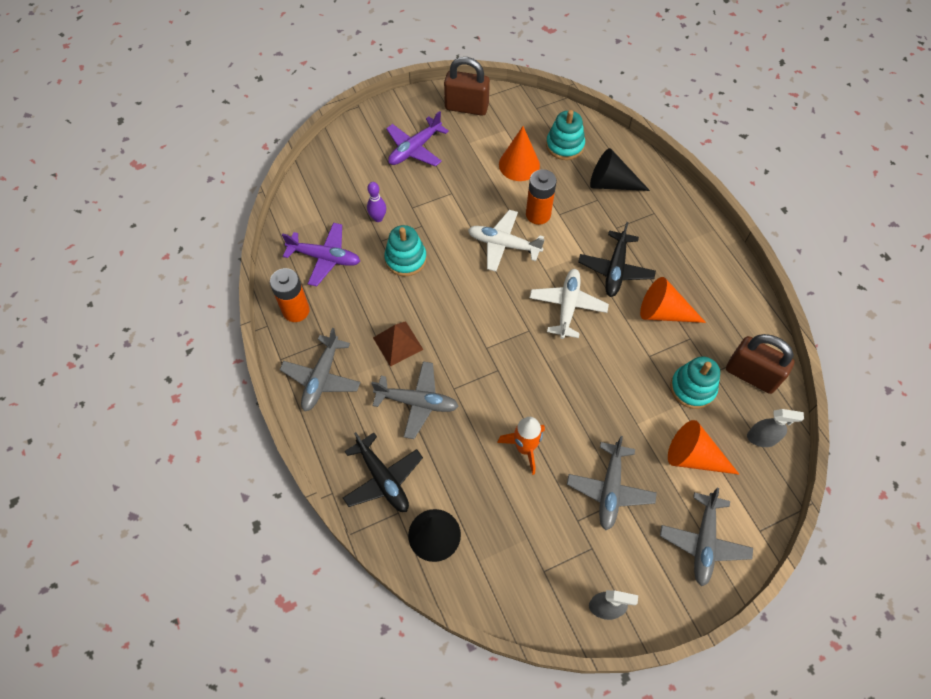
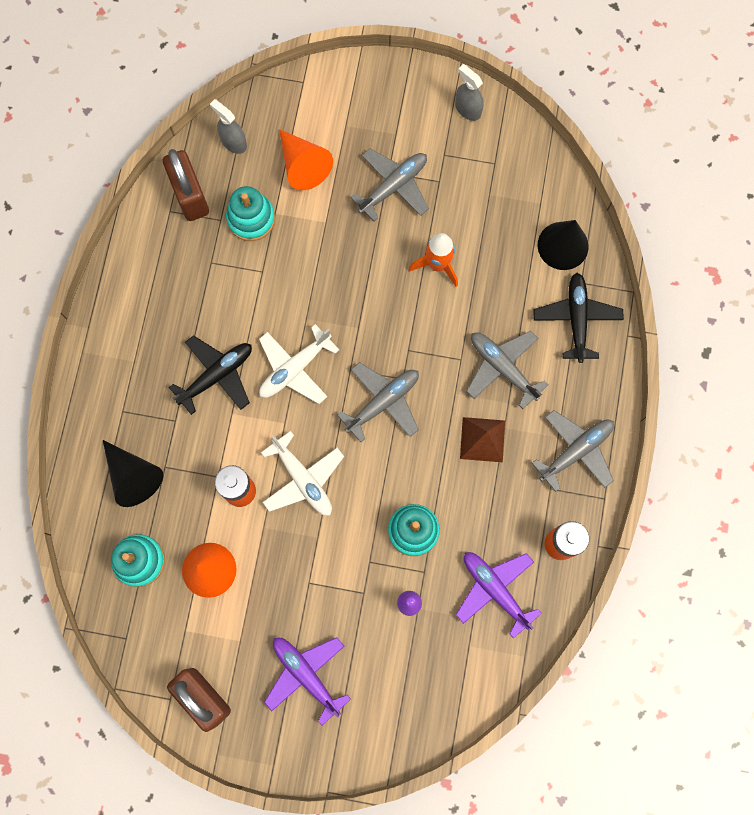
camera: 145 degrees left, 15 degrees up
(415, 149) = (306, 675): purple plane -> purple plane turned 120 degrees counterclockwise
(663, 312) = (212, 302): orange cone -> none
(703, 542) = (354, 102): grey plane -> grey plane (383, 402)

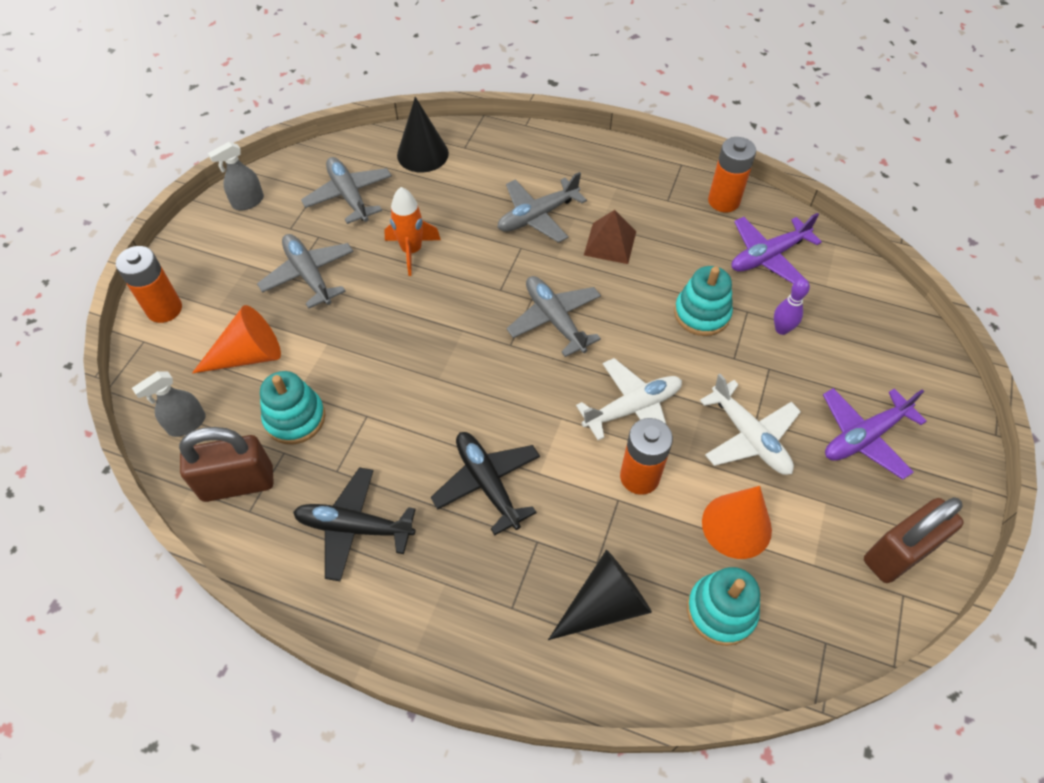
camera: 80 degrees left, 20 degrees down
(295, 369) = (497, 398): white plane -> white plane (749, 437)
(337, 85) = (164, 309): none -> orange battery
(576, 319) = (500, 156): black plane -> black plane (354, 527)
(576, 451) = (632, 176): grey plane -> grey plane (349, 196)

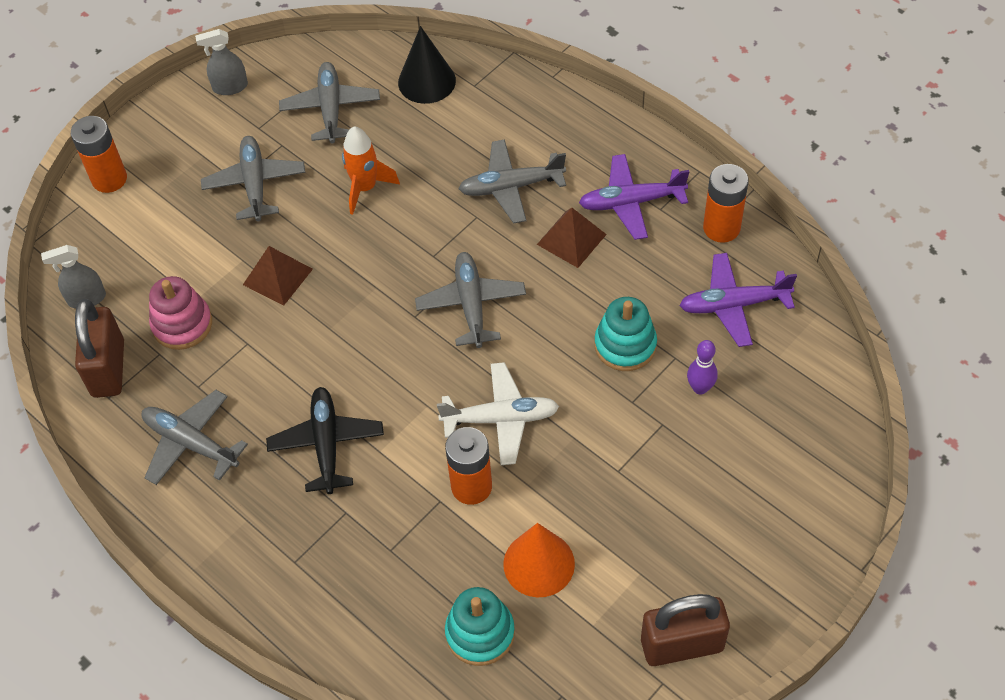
camera: 25 degrees right, 0 degrees up
(238, 483) = (108, 368): brown padlock -> brown padlock turned 75 degrees clockwise
(248, 355) = (166, 249): orange cone -> none
(295, 418) = (182, 324): turquoise stacking toy -> pink stacking toy
(354, 527) = (191, 443): black plane -> grey plane
(367, 348) = (277, 276): none -> brown pyramid
(604, 604) = (377, 589): black cone -> none
(749, 437) = (600, 485): white plane -> none
(864, 437) = (718, 525): purple plane -> purple plane (631, 202)

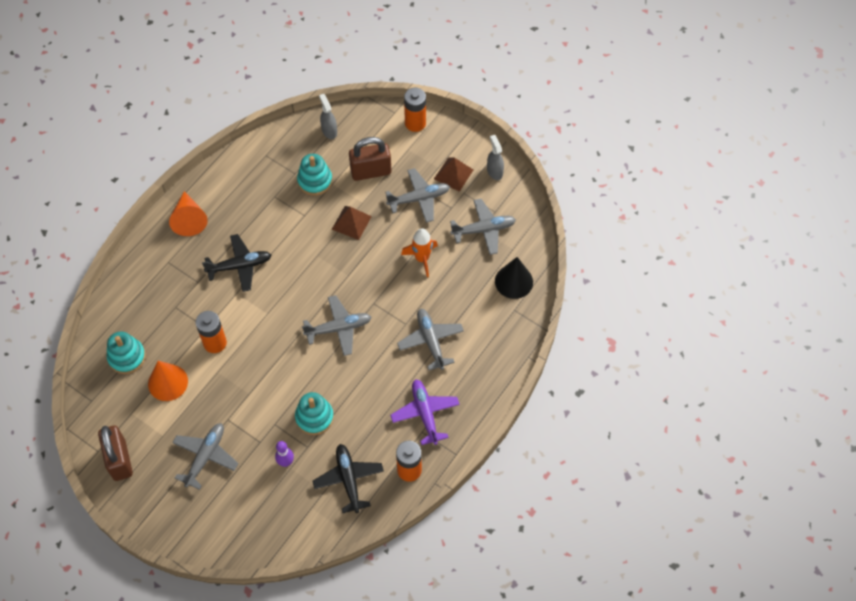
camera: 80 degrees right, 5 degrees up
(108, 368) = (283, 151): brown padlock -> brown padlock (371, 171)
(182, 324) = (315, 181): pink stacking toy -> turquoise stacking toy
(191, 443) = (238, 200): grey plane -> grey plane (205, 456)
(211, 524) = (189, 219): none -> orange cone
(501, 419) = (259, 353): white plane -> none
(571, 239) = (392, 380): brown pyramid -> brown pyramid (453, 174)
(733, 305) = (348, 479): purple plane -> black plane

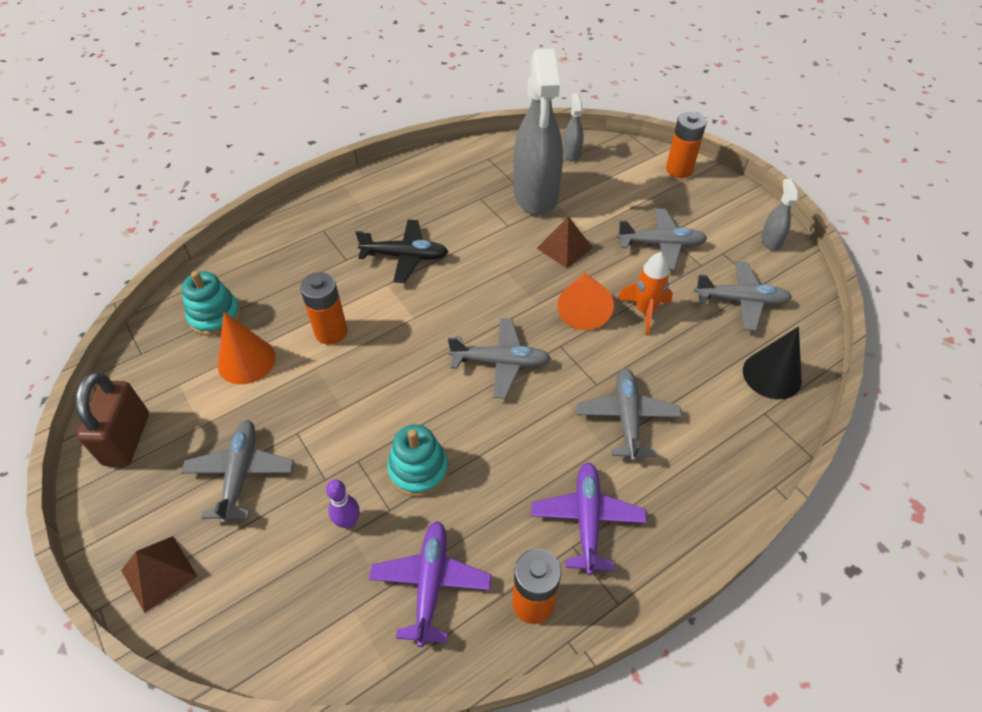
camera: 20 degrees right, 10 degrees down
(189, 219) = (370, 195): orange cone -> orange cone (583, 309)
(205, 456) = (240, 474): grey plane -> grey plane turned 45 degrees counterclockwise
(315, 181) = (535, 195): turquoise stacking toy -> grey spray bottle
(348, 479) = (430, 583): black plane -> purple plane
(371, 171) = (608, 202): brown padlock -> none
(453, 174) = (714, 230): brown pyramid -> brown pyramid (159, 573)

